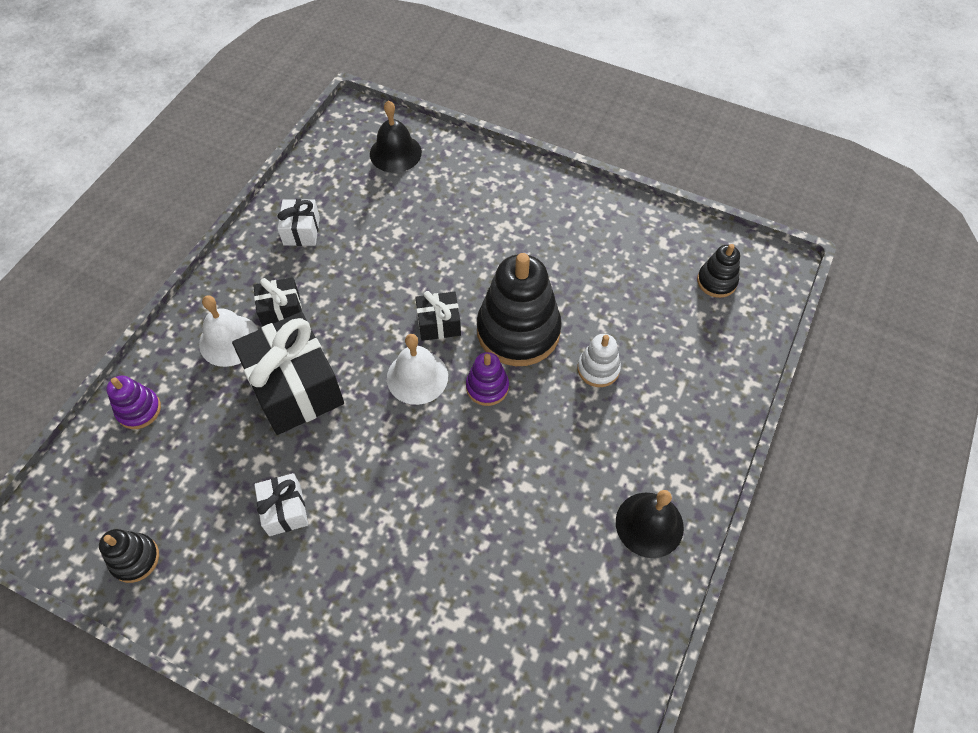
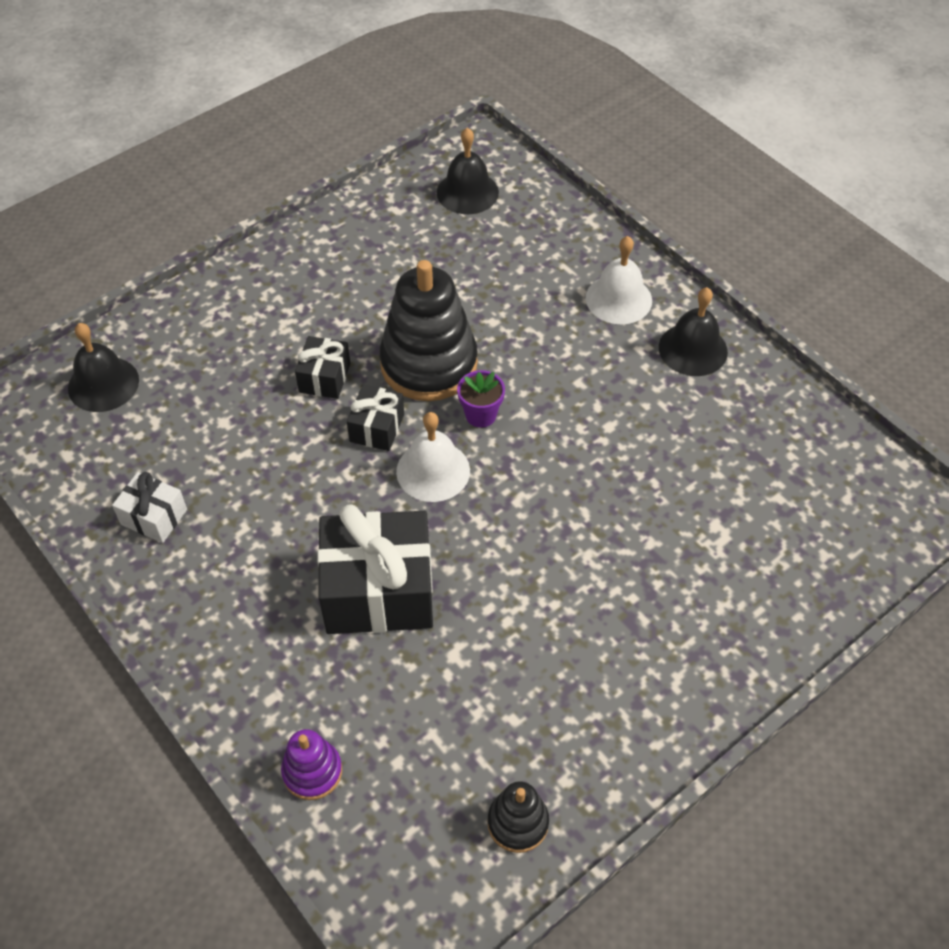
camera: 65 degrees left, 5 degrees down
(229, 340) = (270, 642): white bell -> white bell (618, 299)
(281, 310) = (260, 574): black gift -> black gift (324, 378)
(285, 510) = (531, 648): white gift -> none
(487, 387) = (480, 415): purple stacking toy -> purple flower pot
(598, 369) = (511, 319): white stacking toy -> none
(716, 281) = (467, 192): black stacking toy -> black bell

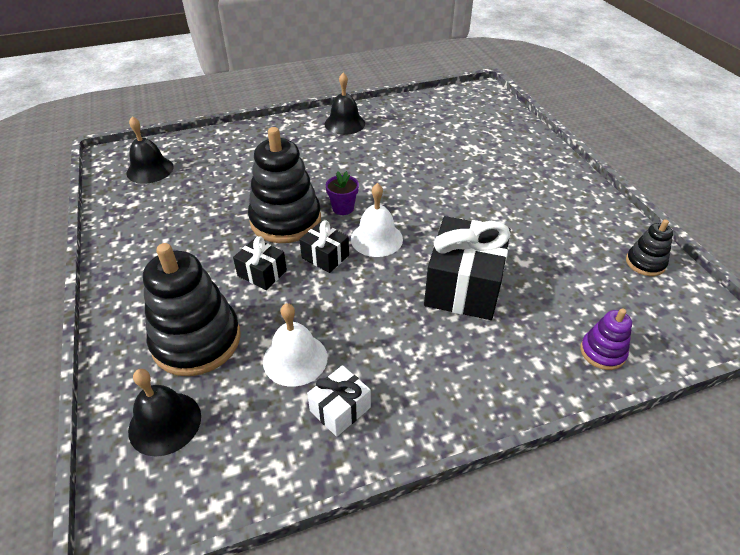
camera: 70 degrees left, 10 degrees down
(207, 363) = (196, 340): none -> black stacking toy
(618, 299) = (290, 137): white bell -> white bell (295, 359)

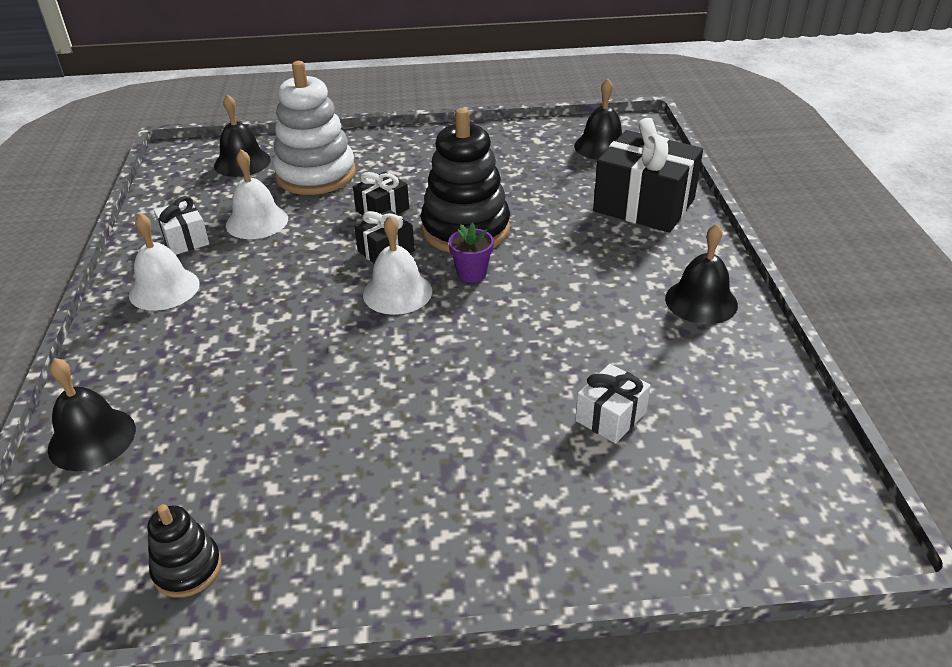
camera: 105 degrees right, 5 degrees down
(196, 340) = (316, 175): black stacking toy -> white stacking toy
(423, 389) = (164, 289): none -> white bell
(451, 145) = (610, 417): none -> white gift
(464, 286) = (273, 348): black gift -> black gift (644, 205)
(602, 352) = (92, 438): purple stacking toy -> black bell

